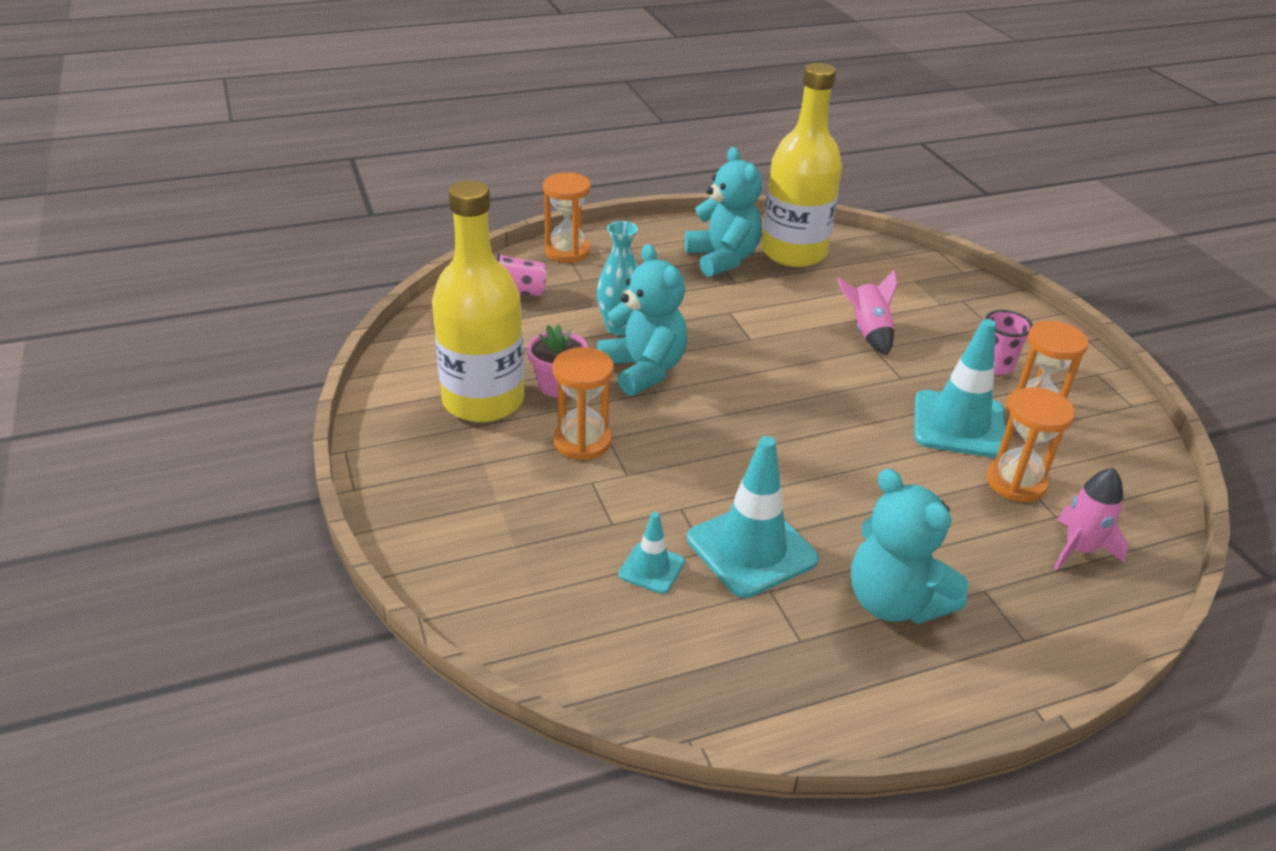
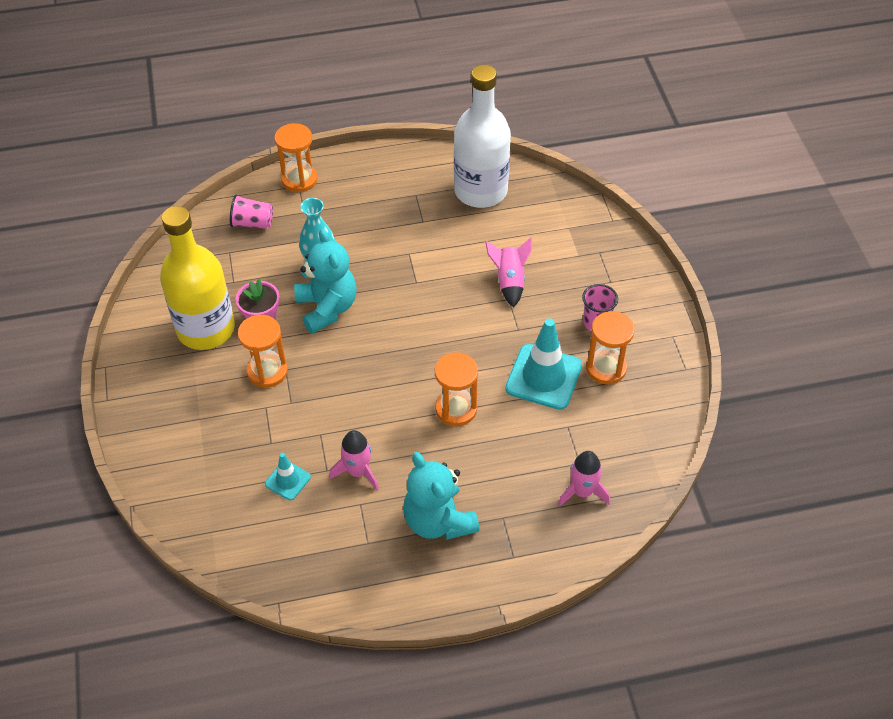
camera: 10 degrees right, 15 degrees up
(722, 259) = (420, 195): turquoise teddy bear -> none
(751, 549) = (358, 471): turquoise traffic cone -> pink rocket
(793, 252) = (480, 191): yellow bottle -> white bottle
(1016, 482) = (563, 432): orange hourglass -> orange hourglass (456, 409)

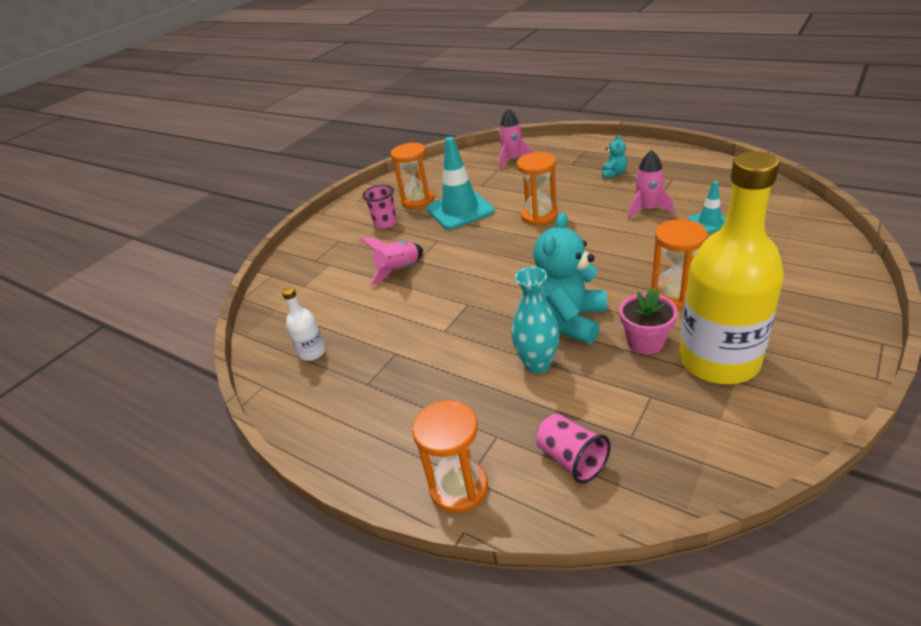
camera: 130 degrees left, 15 degrees down
(438, 520) = (613, 173): turquoise teddy bear -> turquoise teddy bear, size x0.46
(480, 191) = (312, 352): white bottle -> white bottle, size x0.42

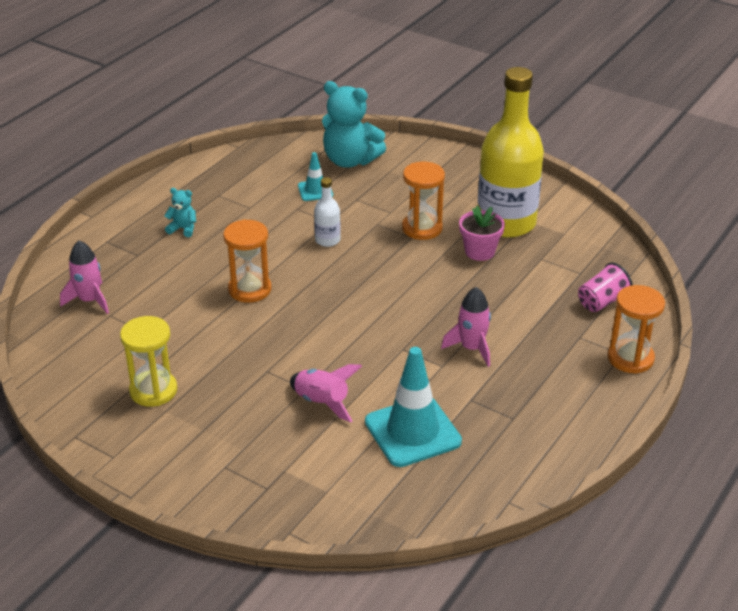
camera: 95 degrees left, 0 degrees up
(312, 352) = (460, 466): white bottle -> white bottle (327, 240)
(385, 223) = (200, 421): pink cup -> none
(418, 201) = (153, 390): orange hourglass -> yellow hourglass
(460, 210) = (203, 351): turquoise traffic cone -> turquoise traffic cone (412, 432)
(537, 364) = (499, 310): turquoise vase -> none
(569, 320) = (443, 287): turquoise teddy bear -> turquoise teddy bear (350, 160)
(647, 209) = (274, 219): pink rocket -> pink rocket (472, 348)

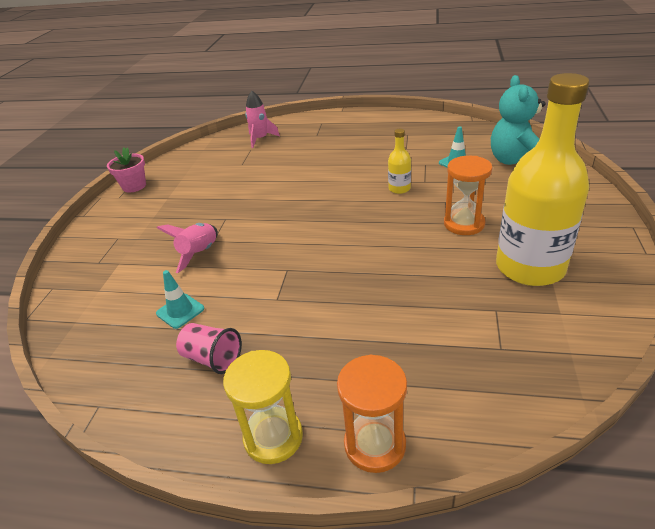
camera: 70 degrees right, 0 degrees up
(153, 390) = (185, 187): yellow hourglass -> yellow hourglass (273, 437)
(183, 229) = (357, 137): turquoise teddy bear -> none
(250, 289) = (311, 181): orange hourglass -> none
(327, 240) = (399, 189): white bottle -> yellow bottle
(412, 432) = (180, 311): turquoise traffic cone -> turquoise traffic cone, size x0.52
(472, 348) = (312, 309): pink rocket -> none
(479, 251) = (464, 266): pink flower pot -> pink flower pot (134, 186)
(602, 302) = (463, 384): pink cup -> pink cup (212, 358)

